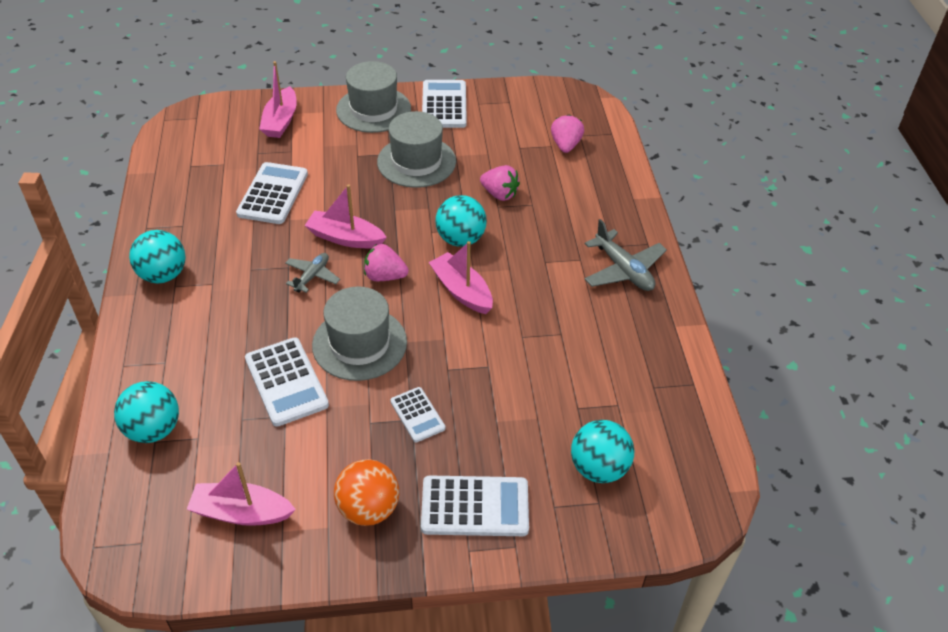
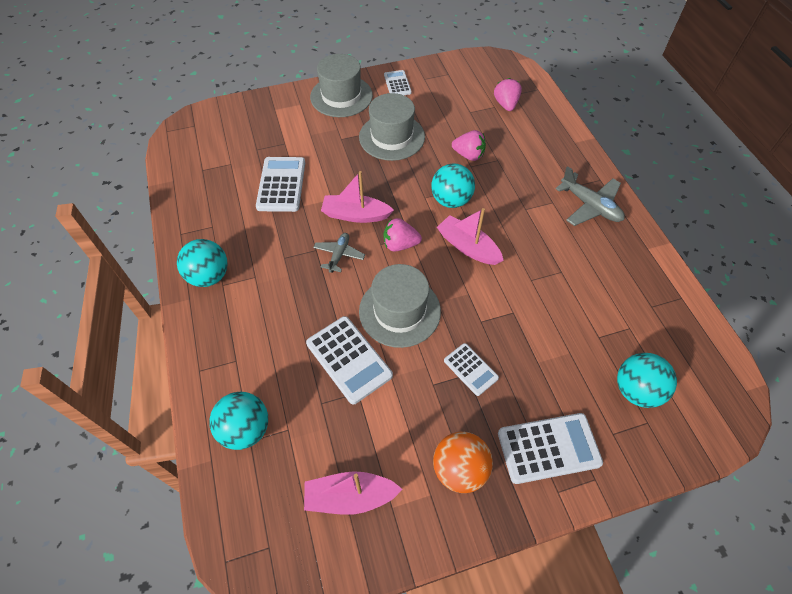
camera: 10 degrees left, 10 degrees up
(281, 121) = (267, 117): pink boat -> none
(444, 105) = (397, 84): white calculator -> white calculator, size x0.59

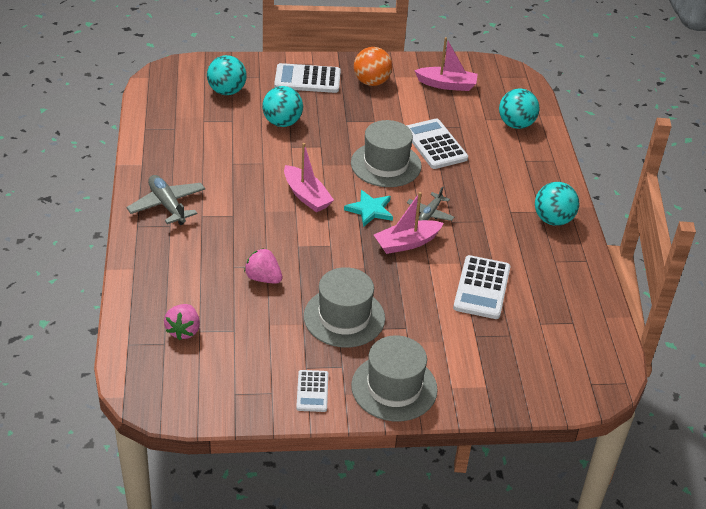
camera: 170 degrees left, 15 degrees down
(355, 215) = (407, 243): pink boat -> pink boat turned 135 degrees clockwise
(400, 244) = (370, 210): pink strawberry -> turquoise star
(451, 200) = (304, 237): turquoise ball -> turquoise ball (282, 122)
(470, 369) = (342, 122): white calculator -> none

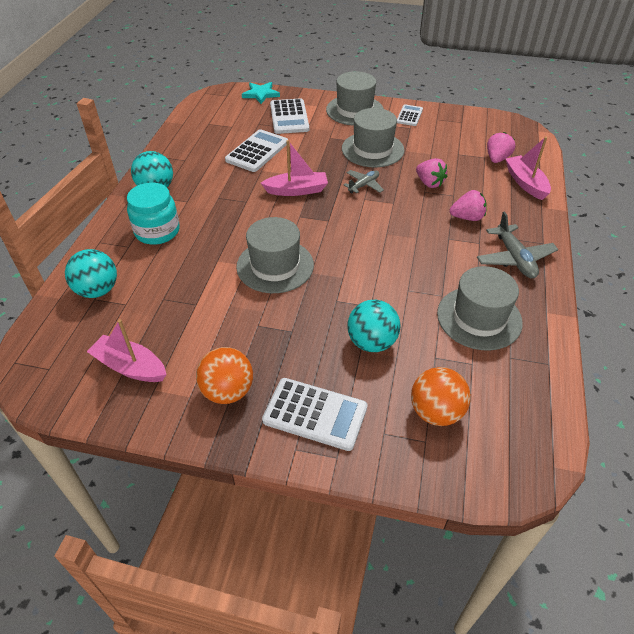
camera: 160 degrees left, 5 degrees up
(199, 151) = (479, 318): none -> grey hat
(216, 241) = (467, 217): none -> pink strawberry
(227, 91) = (436, 412): turquoise ball -> orange ball
(306, 196) = (371, 245): pink boat -> pink boat (525, 183)
(370, 210) = (315, 222): turquoise star -> turquoise star (261, 94)
(430, 213) = (260, 211): grey plane -> grey plane (364, 185)
(435, 145) = (208, 280): white calculator -> white calculator (289, 117)
(512, 177) = (157, 231): none -> turquoise jar

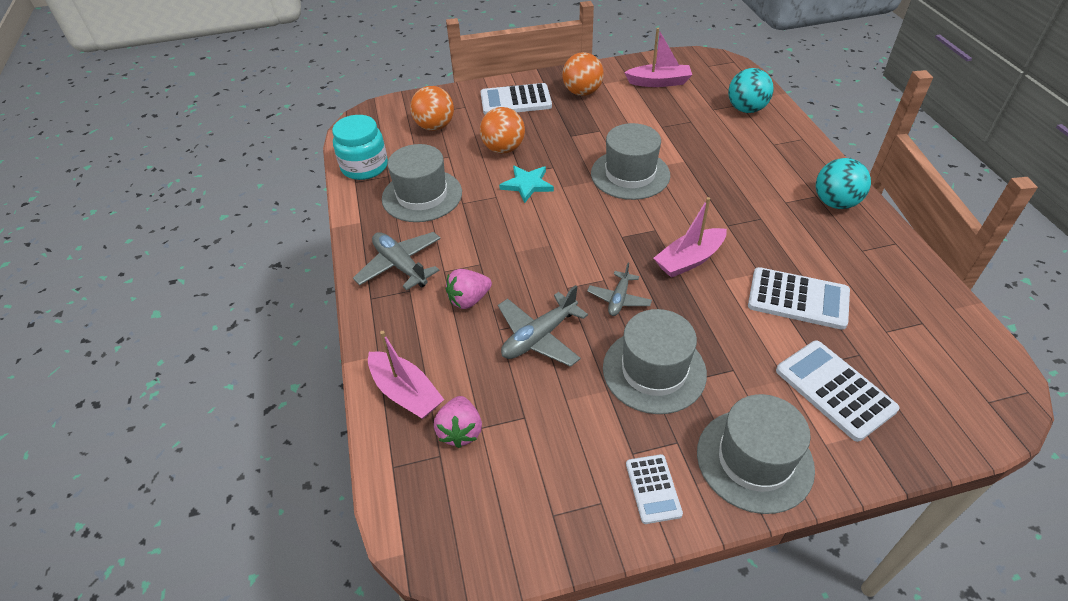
camera: 155 degrees right, 0 degrees up
(157, 231) = (769, 164): turquoise jar -> turquoise jar (364, 167)
(257, 151) = (798, 299): white calculator -> white calculator turned 75 degrees counterclockwise
(261, 94) = (944, 432): turquoise star -> turquoise star (527, 185)
(371, 342) = (503, 149): turquoise ball -> orange ball
(429, 183) = (539, 337): pink strawberry -> grey plane

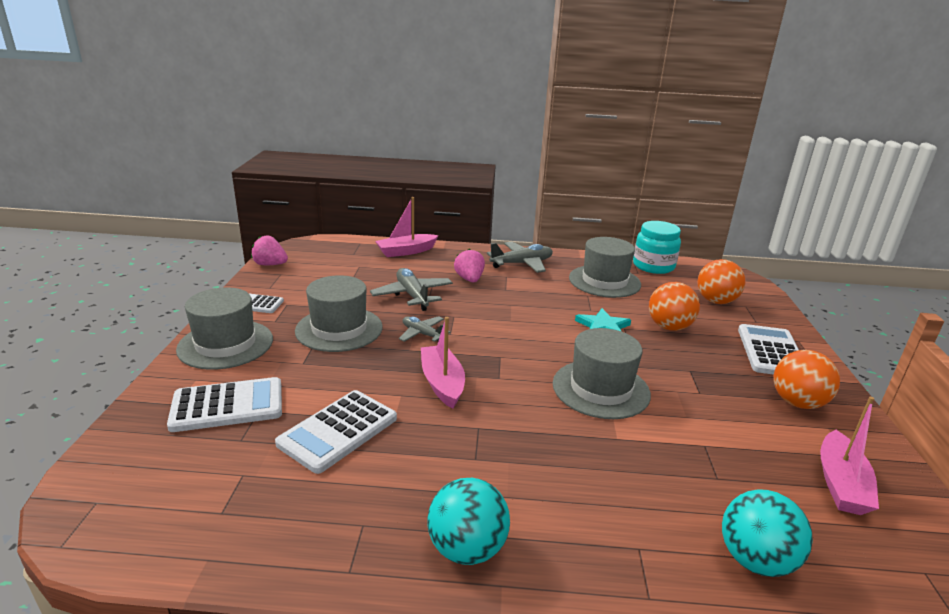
camera: 105 degrees right, 20 degrees down
(460, 431) = (363, 260): pink strawberry -> pink strawberry (270, 264)

